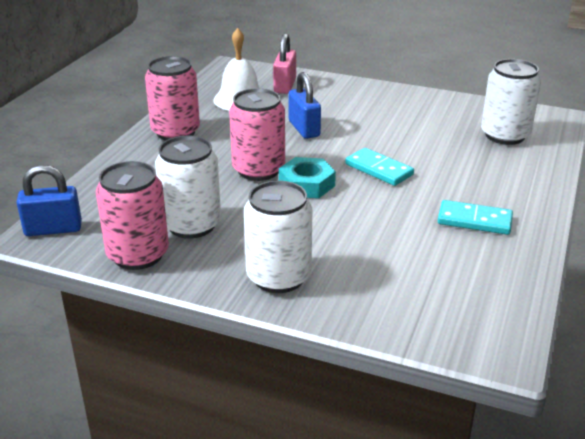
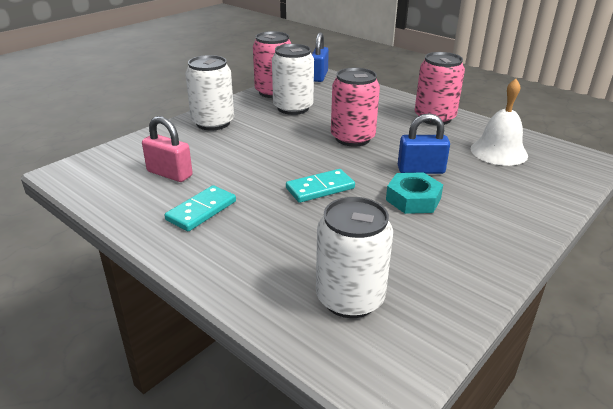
camera: 110 degrees right, 0 degrees up
(285, 86) = (533, 180): pink padlock -> pink padlock (169, 174)
(306, 184) = (317, 152): turquoise nut -> turquoise nut (413, 199)

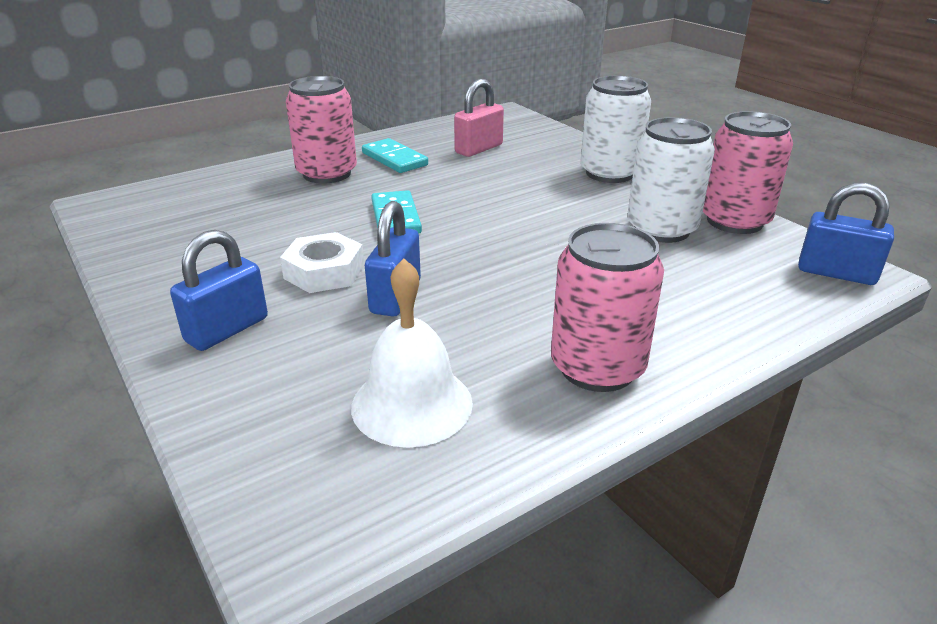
camera: 105 degrees right, 0 degrees up
(350, 298) = (200, 205): white can -> none
(352, 138) = (529, 261): pink can -> pink can (327, 174)
(413, 199) = (324, 272): turquoise nut -> white nut
(501, 216) = (227, 330): none -> blue padlock

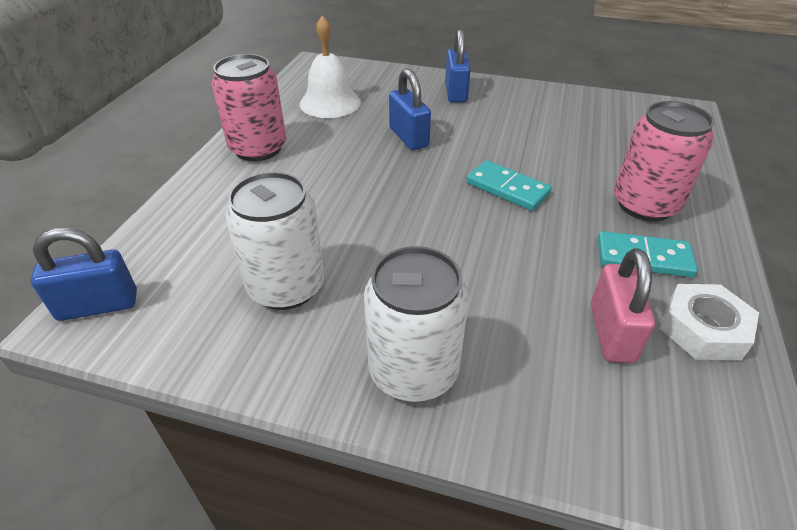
camera: 140 degrees right, 10 degrees up
(324, 272) = (471, 133): white nut -> white nut (703, 329)
(734, 221) = (215, 343): pink can -> none

